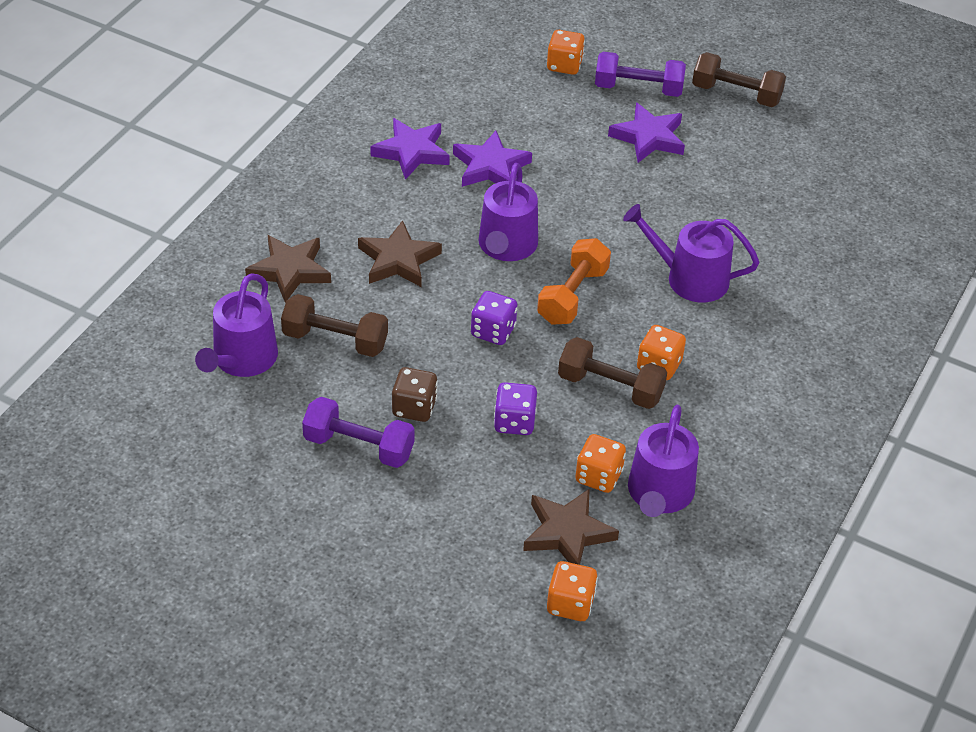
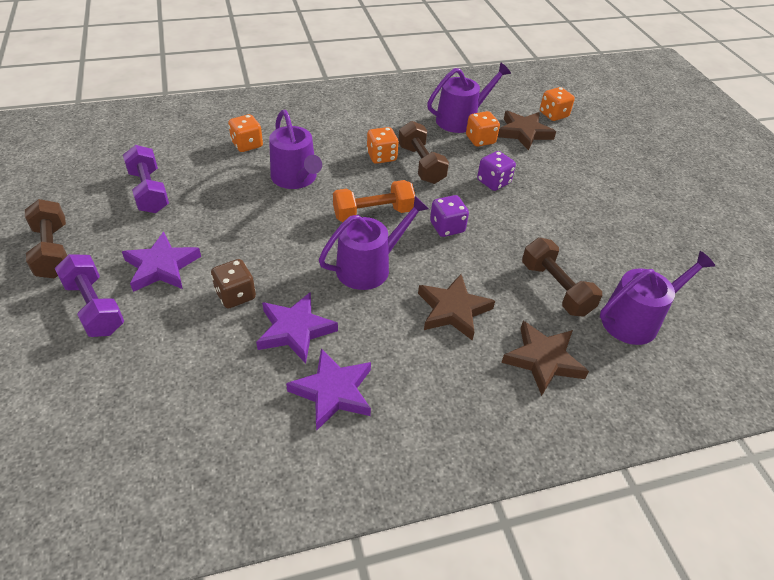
camera: 135 degrees left, 0 degrees up
(359, 446) = (597, 224): purple dumbbell -> purple dumbbell (149, 191)
(414, 408) = (543, 222): brown dice -> brown dice (235, 295)
(564, 65) = (98, 374): orange dice -> orange dice (247, 144)

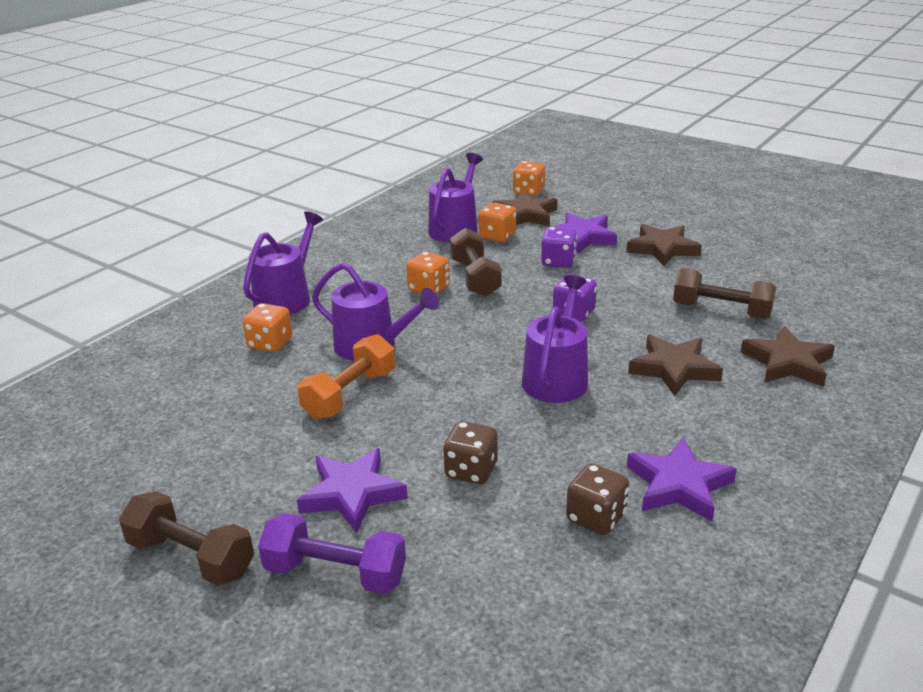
camera: 35 degrees left, 15 degrees down
(149, 191) = (222, 439): purple dumbbell -> none
(257, 375) = (596, 517): none -> brown dice
(295, 330) = (572, 462): purple star -> purple star (582, 237)
(373, 213) = (493, 336): orange dumbbell -> orange dumbbell (350, 394)
(421, 164) = (475, 278): brown dumbbell -> brown dumbbell turned 45 degrees clockwise
(587, 213) = (662, 249): none -> brown star
(635, 319) = (802, 301): purple watering can -> purple watering can (286, 298)

